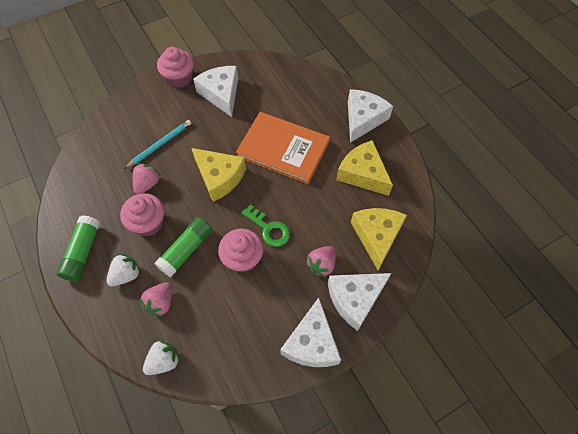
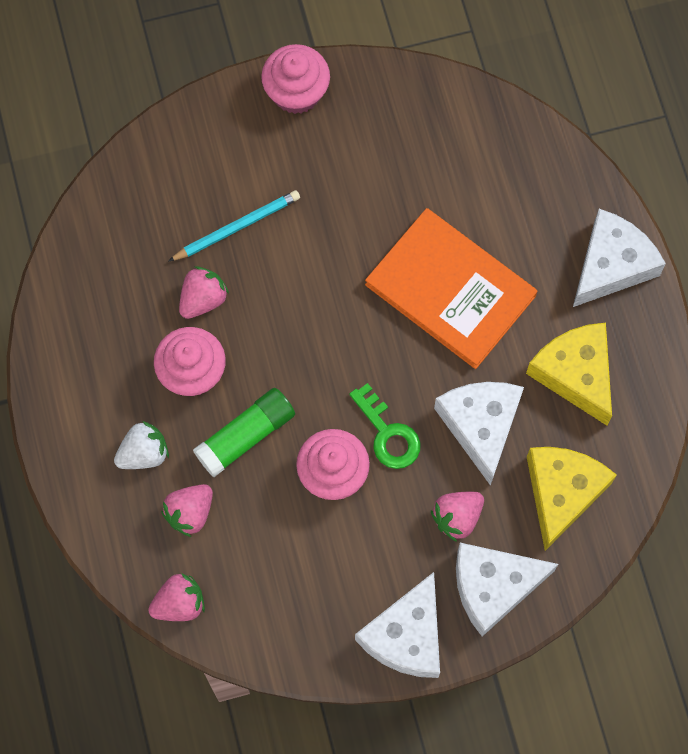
camera: 15 degrees right, 10 degrees up
(82, 252) = (80, 397): green glue stick -> none
(164, 361) = (179, 603): white strawberry -> pink strawberry
(219, 177) = (326, 318): yellow cheese -> none
(221, 94) = (366, 146): white cheese -> white cheese (481, 426)

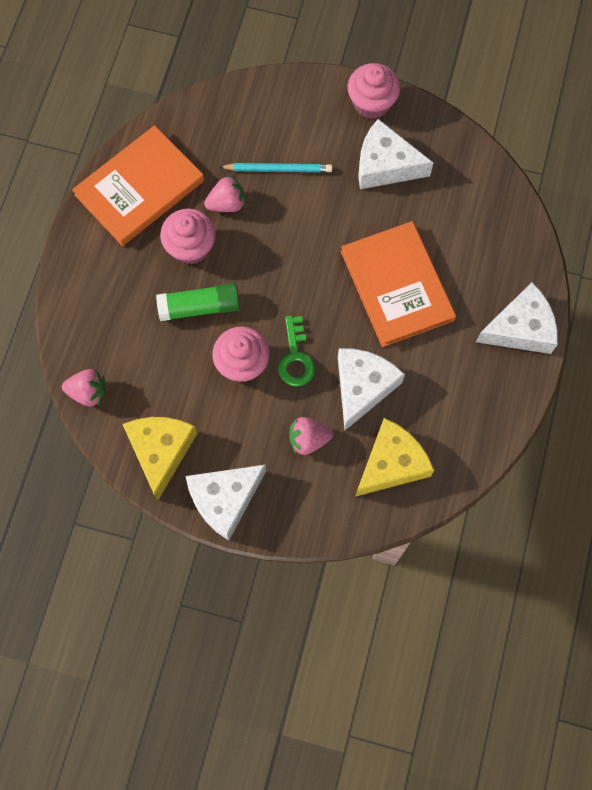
camera: 30 degrees right, 0 degrees up
(90, 335) = (139, 188): none -> orange book
(144, 453) = (126, 282): white strawberry -> none
(190, 513) = (132, 337): pink strawberry -> none
(493, 586) = (304, 500): white cheese -> white cheese (385, 165)
(575, 373) = (450, 388): yellow cheese -> yellow cheese (161, 451)

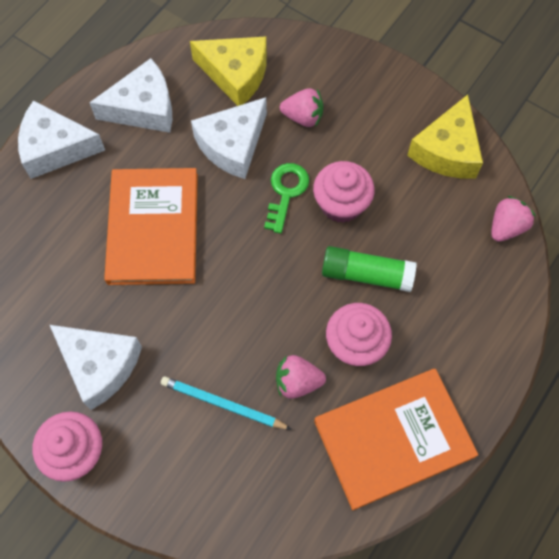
camera: 160 degrees left, 5 degrees down
(88, 392) = (506, 227): pink strawberry -> pink strawberry turned 105 degrees clockwise
(224, 499) = (399, 93): white cheese -> white cheese (143, 108)
(391, 463) = (235, 74): yellow cheese -> yellow cheese turned 135 degrees counterclockwise

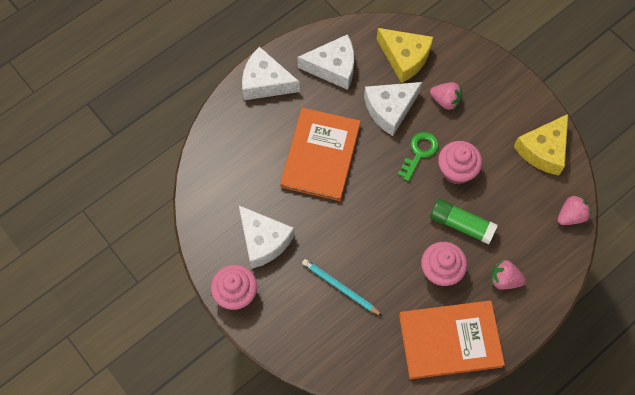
camera: 15 degrees right, 0 degrees up
(297, 382) = (394, 286): pink strawberry -> pink strawberry (504, 280)

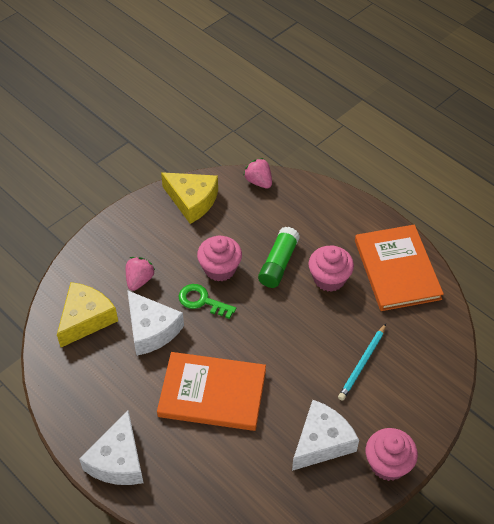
camera: 95 degrees left, 15 degrees down
(333, 67) = (98, 388): white cheese -> none
(504, 280) = (329, 230): pink strawberry -> none

